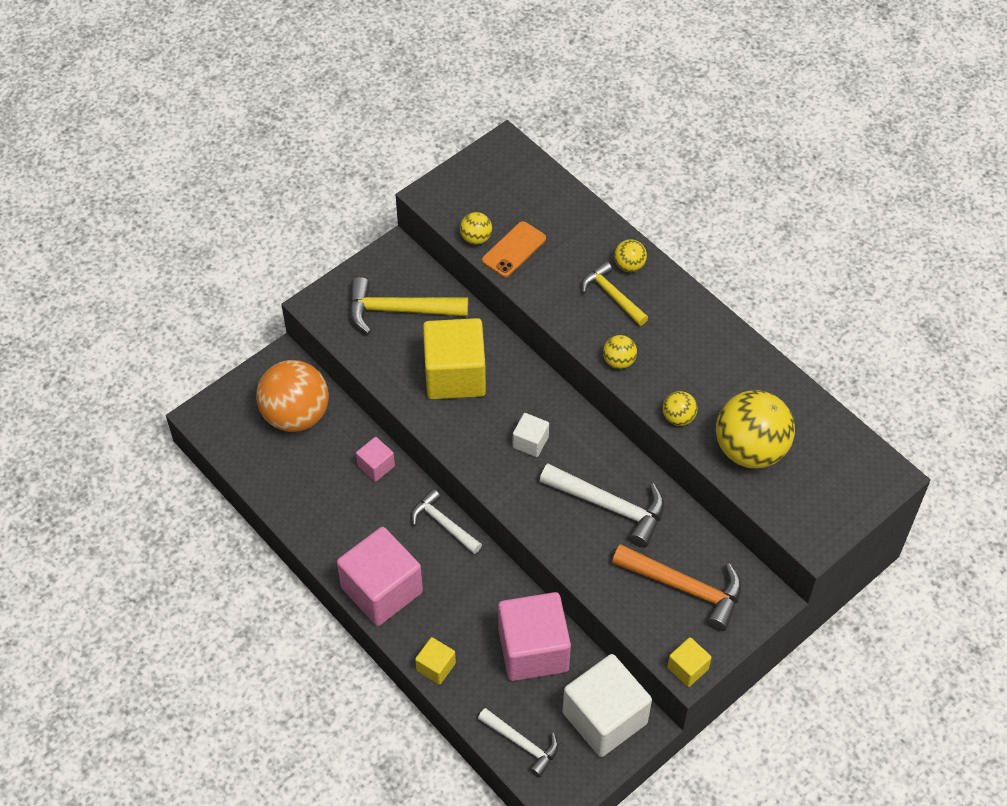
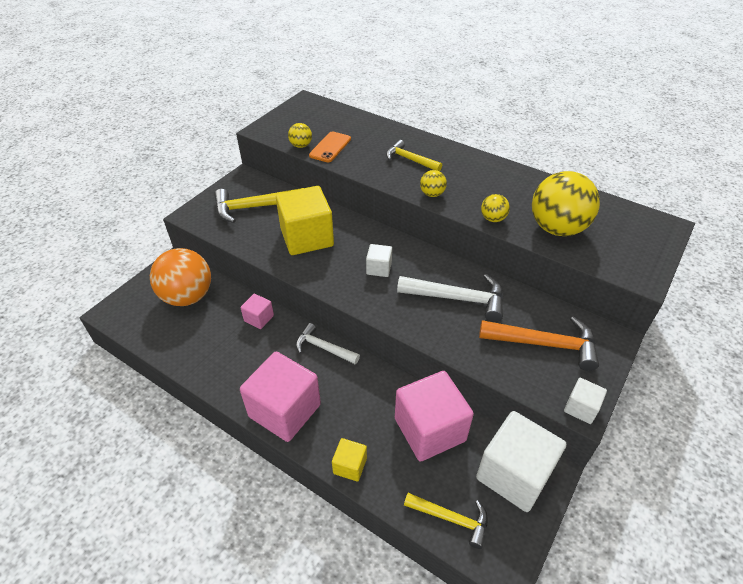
camera: 15 degrees left, 10 degrees down
(522, 743) = (451, 518): white hammer -> yellow hammer
(629, 265) = (414, 143): yellow ball -> none
(687, 668) = (581, 408): yellow cube -> white cube

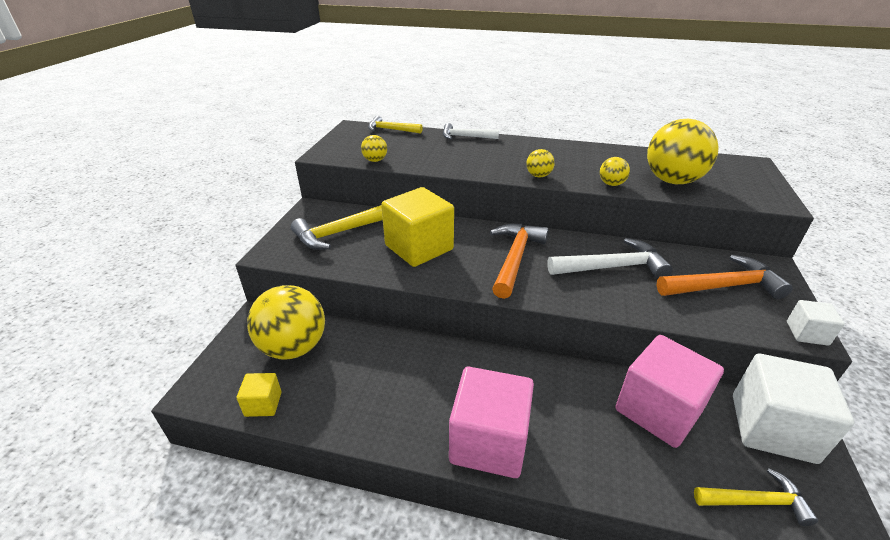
camera: 20 degrees left, 10 degrees down
(188, 296) = (294, 347): orange ball -> yellow ball
(259, 318) = (395, 348): pink cube -> none
(323, 348) = (488, 359): white hammer -> white hammer (466, 137)
(330, 147) = (407, 157): orange phone -> none
(350, 466) = (606, 481): yellow cube -> yellow cube (263, 404)
(379, 268) = (515, 258): white cube -> orange hammer
(410, 160) = (494, 154): yellow hammer -> yellow hammer (391, 130)

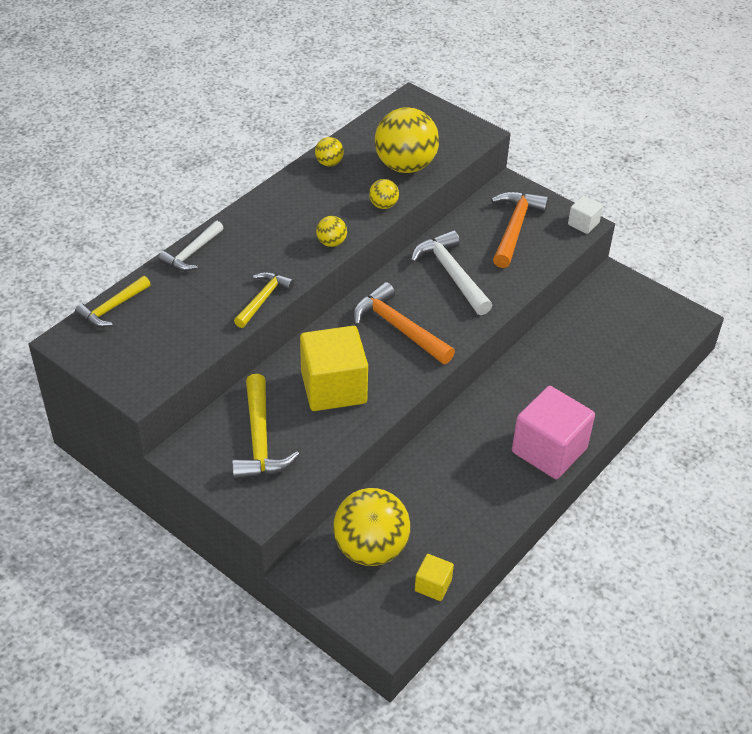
camera: 65 degrees left, 10 degrees up
(375, 160) = (196, 350): yellow ball -> yellow ball (329, 163)
(612, 267) = (451, 274): white hammer -> white hammer turned 45 degrees counterclockwise
(658, 410) = (572, 343): pink cube -> none
(755, 501) = (656, 343): yellow hammer -> yellow hammer (263, 299)
(772, 428) = (615, 297): white cube -> none

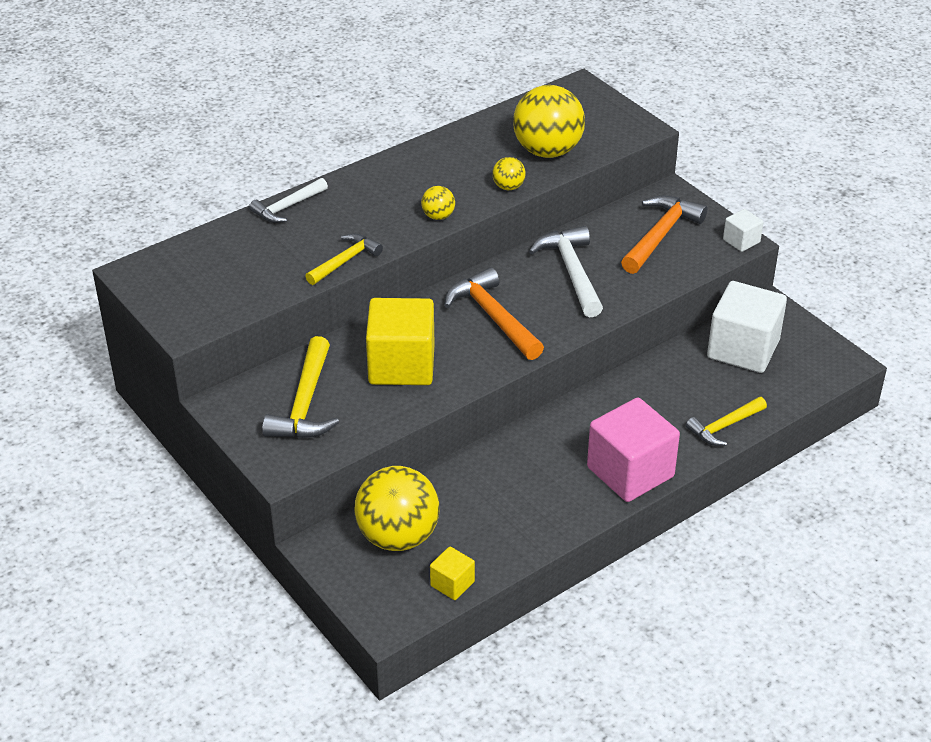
camera: 15 degrees right, 5 degrees down
(112, 308) = (187, 248): yellow hammer -> yellow hammer (724, 426)
(329, 163) = (465, 138): yellow ball -> none
(604, 319) = (743, 349): none -> white cube

